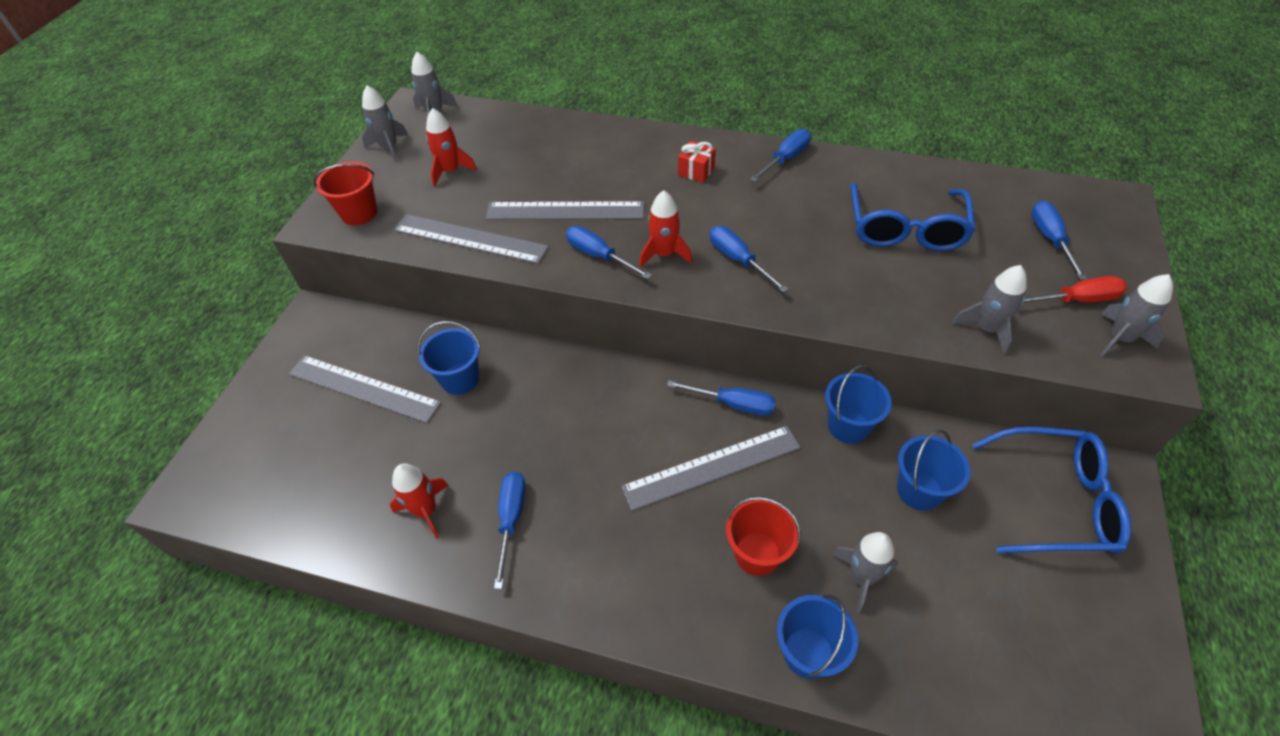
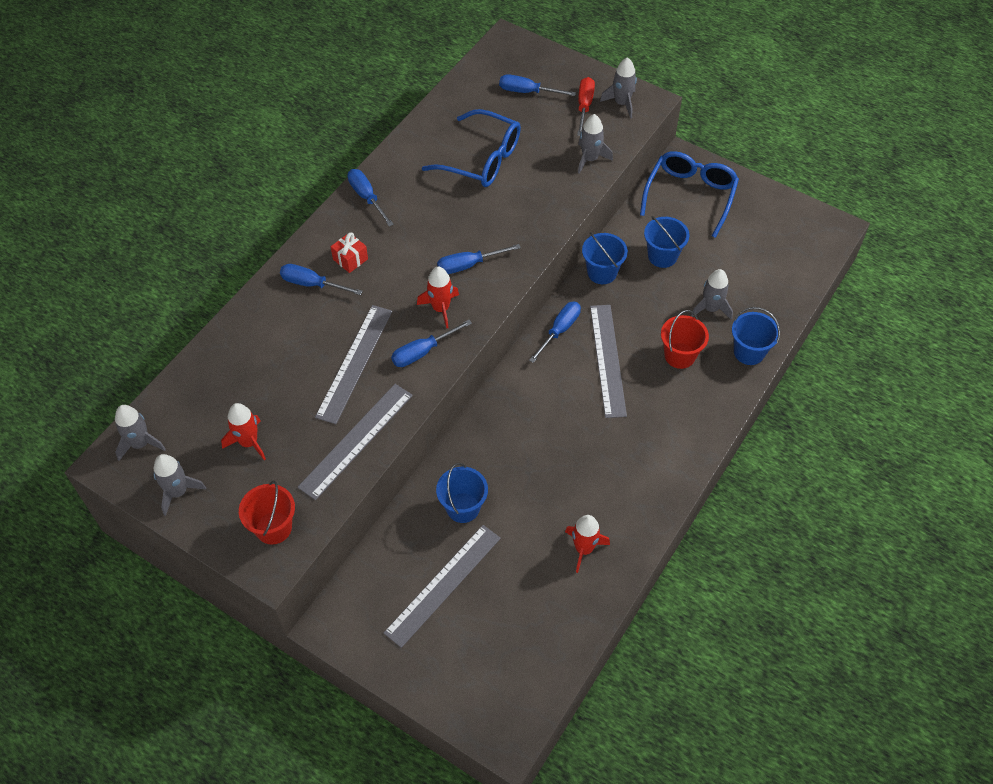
camera: 75 degrees left, 5 degrees up
(511, 519) = (610, 493): blue screwdriver -> blue screwdriver (312, 284)

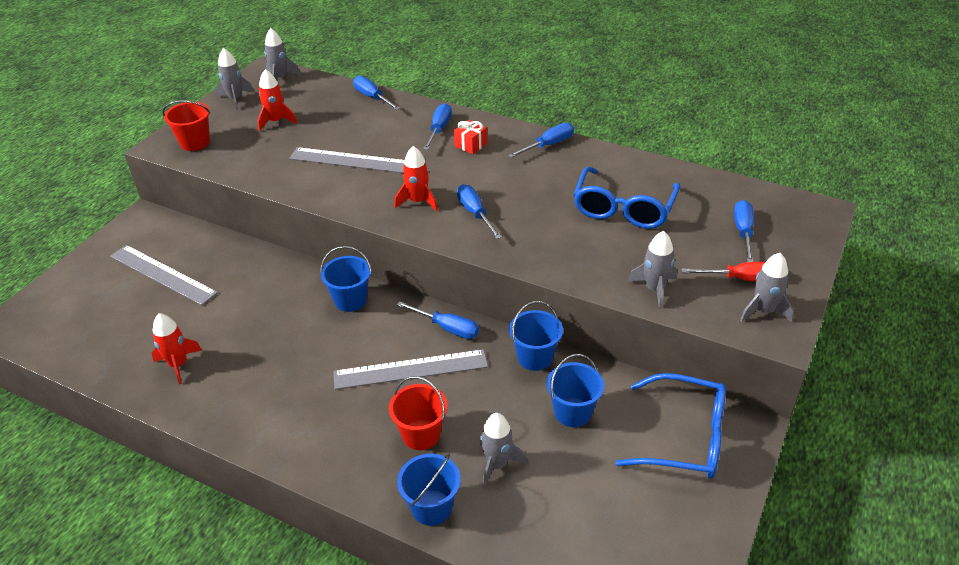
camera: 85 degrees right, 15 degrees down
(356, 440) = (271, 171): grey ruler -> none
(423, 352) = (366, 196): blue screwdriver -> blue screwdriver (372, 97)
(463, 507) = (238, 278): blue bucket -> blue bucket (350, 300)

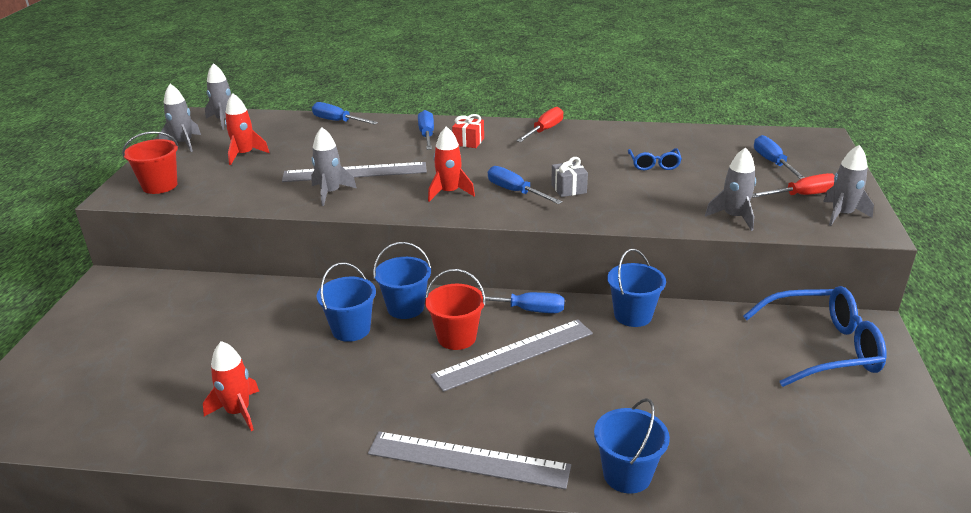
camera: 20 degrees left, 10 degrees down
(162, 274) = (165, 329): grey ruler -> grey ruler (468, 460)
(421, 434) = (567, 410): red bucket -> red bucket (456, 337)
(497, 464) = (665, 416): grey rocket -> grey rocket (330, 193)
(524, 221) = (568, 189): none -> grey gift
(548, 145) = (544, 130): blue screwdriver -> red screwdriver
(572, 412) = (704, 352): blue bucket -> blue bucket (351, 329)
(623, 209) = (654, 165): blue glasses -> blue glasses, size x0.50

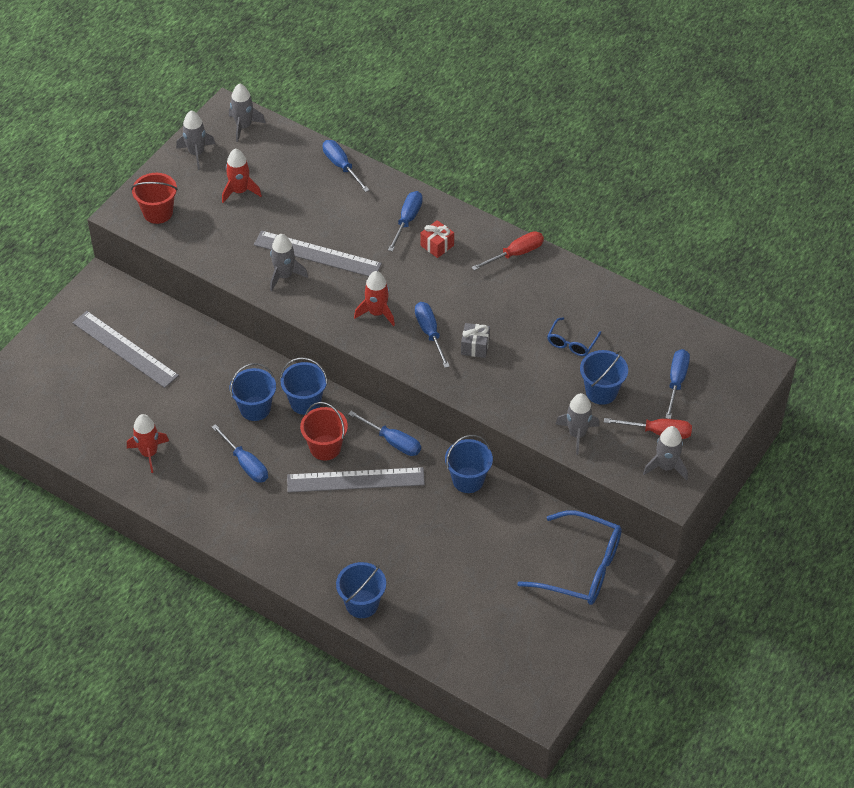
camera: 25 degrees right, 20 degrees up
(372, 382) = (246, 464): none -> blue screwdriver
(468, 460) = (272, 552): grey ruler -> grey ruler (125, 349)
(718, 185) = (601, 392): none -> blue bucket

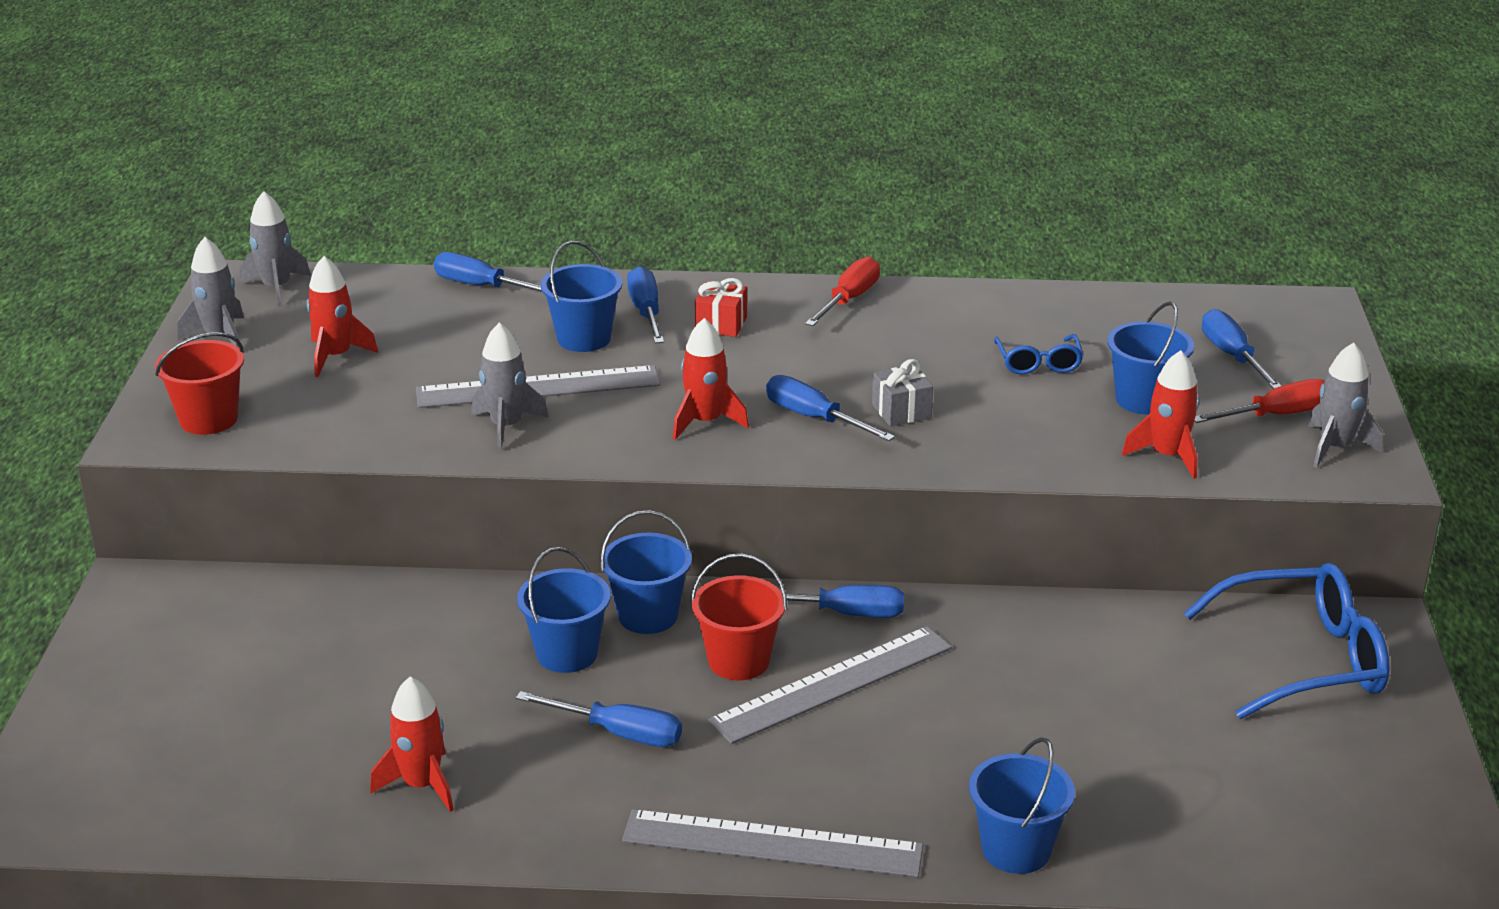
camera: 30 degrees left, 20 degrees down
(125, 349) = (253, 656): grey ruler -> grey ruler (772, 844)
(468, 480) = (1013, 617): blue bucket -> blue bucket (584, 338)
(577, 434) = (1167, 456): grey rocket -> red rocket

